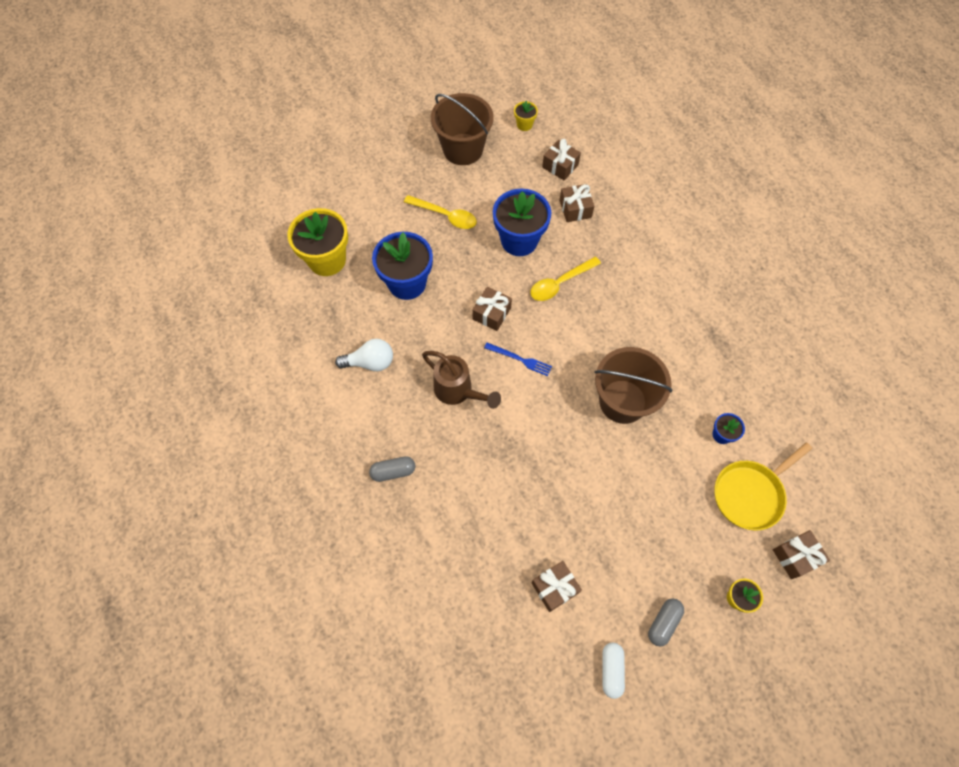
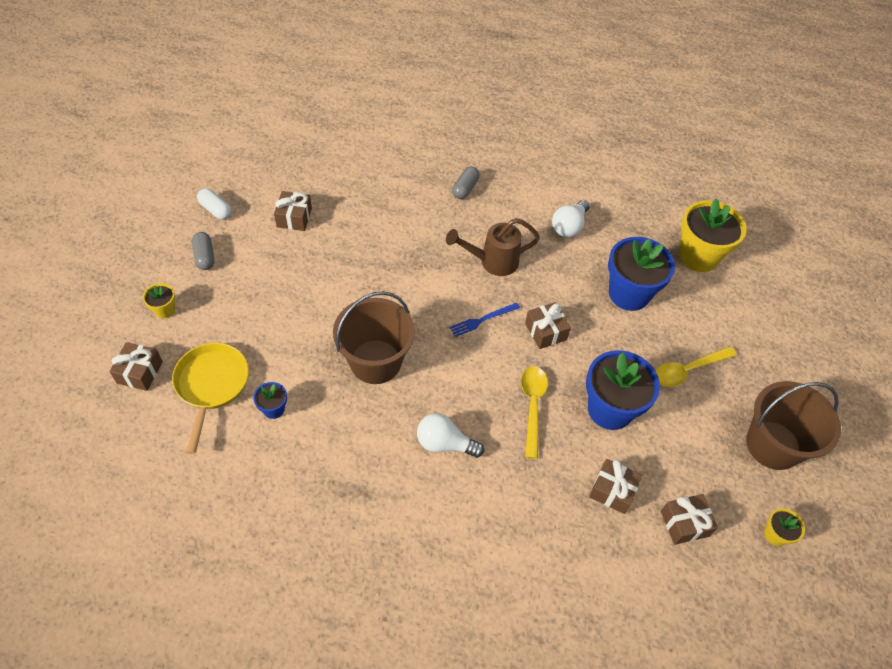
camera: 125 degrees right, 10 degrees down
(636, 313) = (445, 443): none -> white light bulb

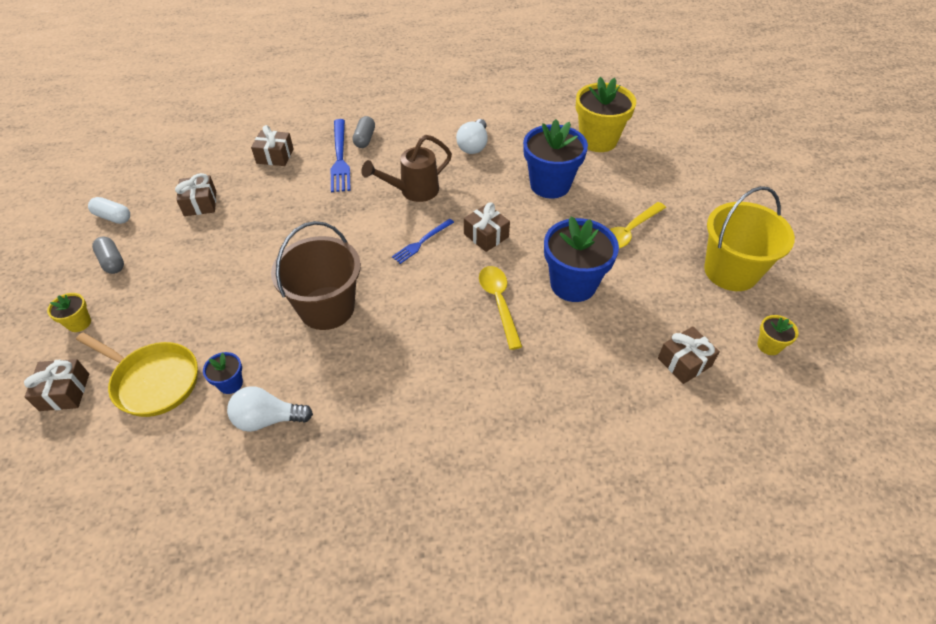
camera: 15 degrees left, 5 degrees down
(211, 385) = (153, 381): yellow pan -> yellow pan turned 135 degrees clockwise
(435, 204) = (340, 158): none -> blue fork
(445, 443) = (424, 362): white light bulb -> white light bulb (268, 419)
(612, 491) = (605, 354): brown gift -> brown gift (275, 156)
(773, 445) = (731, 271): brown bucket -> yellow bucket

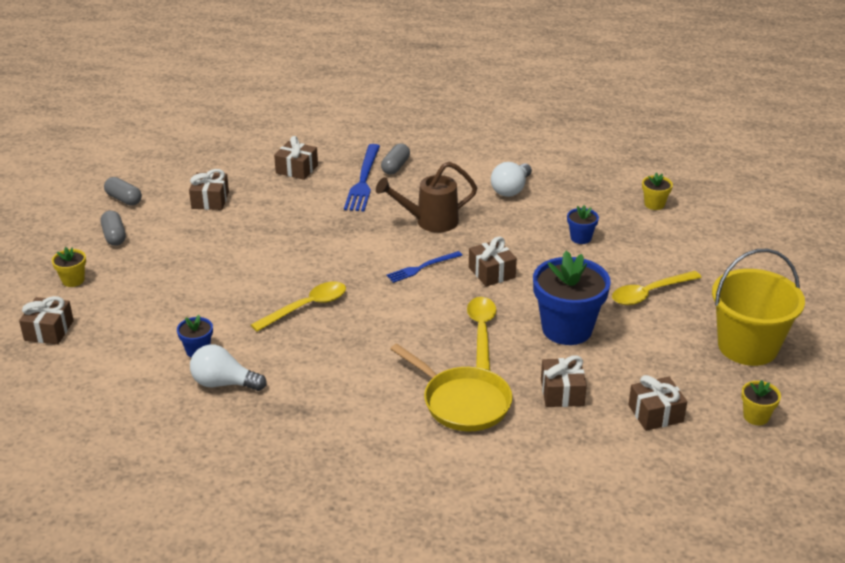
camera: 15 degrees right, 15 degrees down
(113, 217) = (124, 199): white capsule -> grey capsule
(153, 381) = (128, 336): yellow pan -> yellow pan (462, 402)
(327, 308) = (307, 307): brown bucket -> yellow spoon
(550, 185) = (580, 238): blue flower pot -> blue flower pot, size x0.46
(594, 357) = (562, 392): none -> brown gift
(598, 140) = (654, 204): yellow flower pot -> yellow flower pot, size x0.46

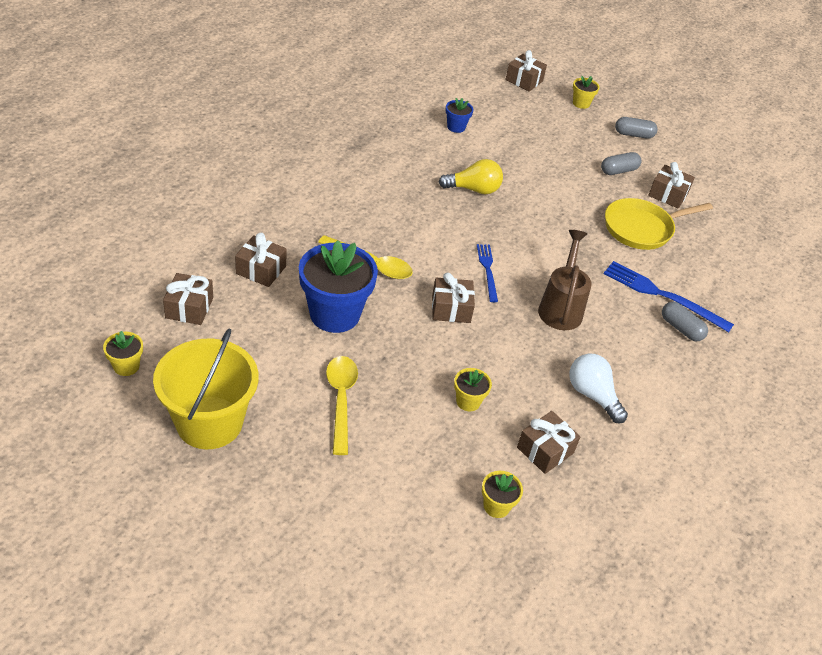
camera: 110 degrees right, 10 degrees up
(124, 199) = (691, 154): grey capsule -> grey capsule (618, 171)
(224, 383) = (410, 126): white light bulb -> none
(297, 169) = (703, 261): brown gift -> brown gift (545, 450)
(307, 307) = (473, 189): yellow spoon -> yellow light bulb
(462, 402) = (297, 216): yellow pan -> yellow pan (642, 228)
(580, 238) = (468, 401): blue flower pot -> yellow flower pot

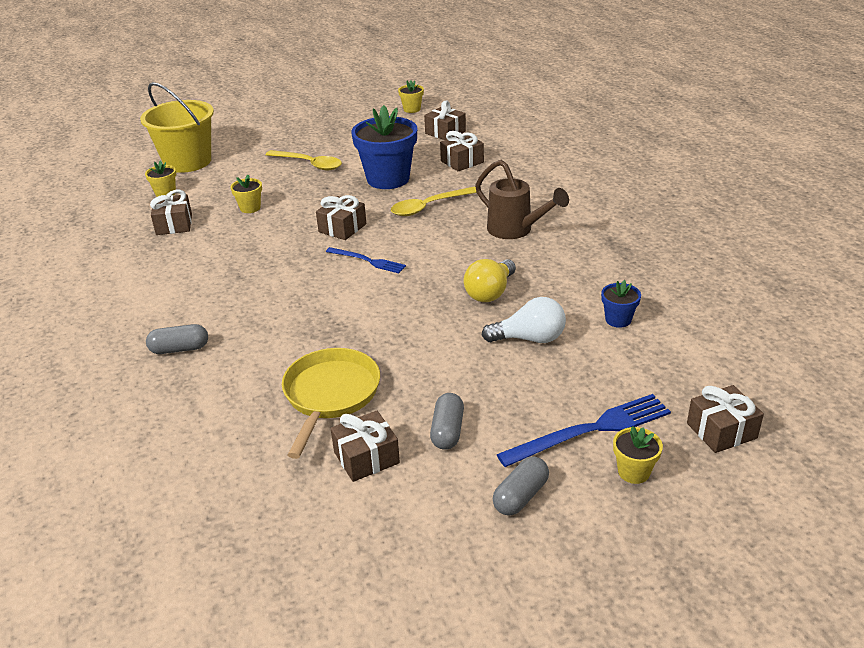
camera: 130 degrees right, 10 degrees down
(209, 422) = (341, 124): yellow bucket -> yellow bucket (187, 162)
(561, 307) = (284, 285): brown watering can -> brown watering can (516, 230)
(592, 395) = (185, 263): white light bulb -> white light bulb (529, 338)
(662, 295) = (228, 358): blue fork -> blue fork (590, 430)

